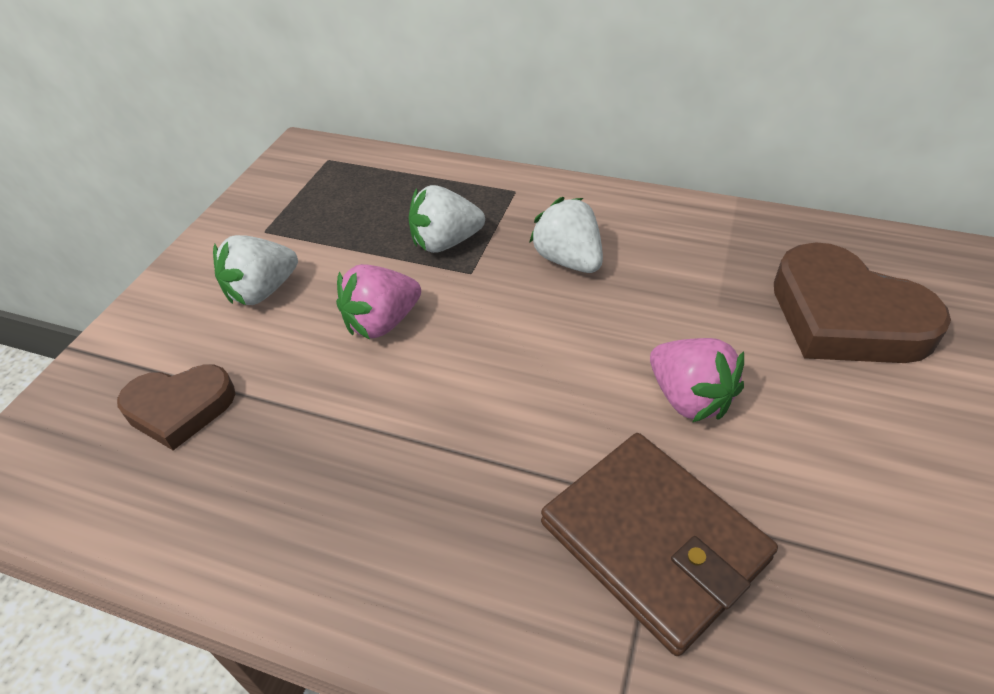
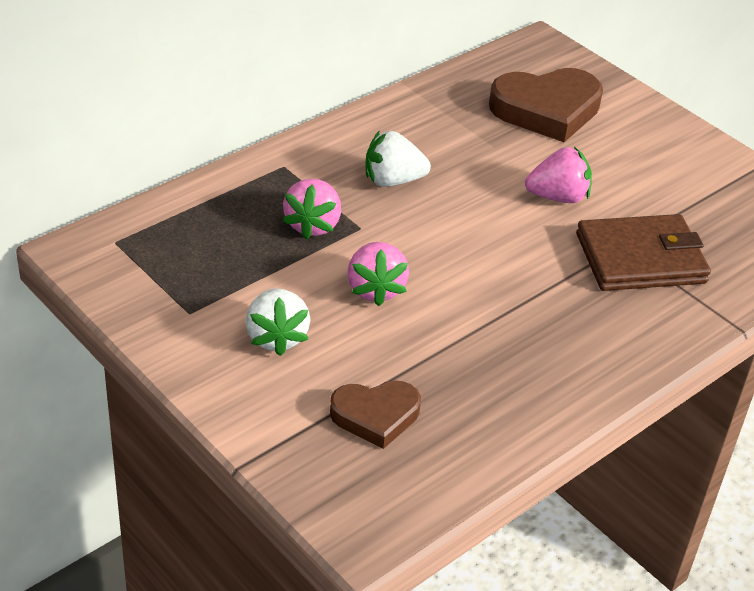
camera: 65 degrees left, 5 degrees down
(180, 408) = (375, 416): brown heart -> brown heart turned 60 degrees clockwise
(445, 242) = (313, 225): white strawberry -> pink strawberry

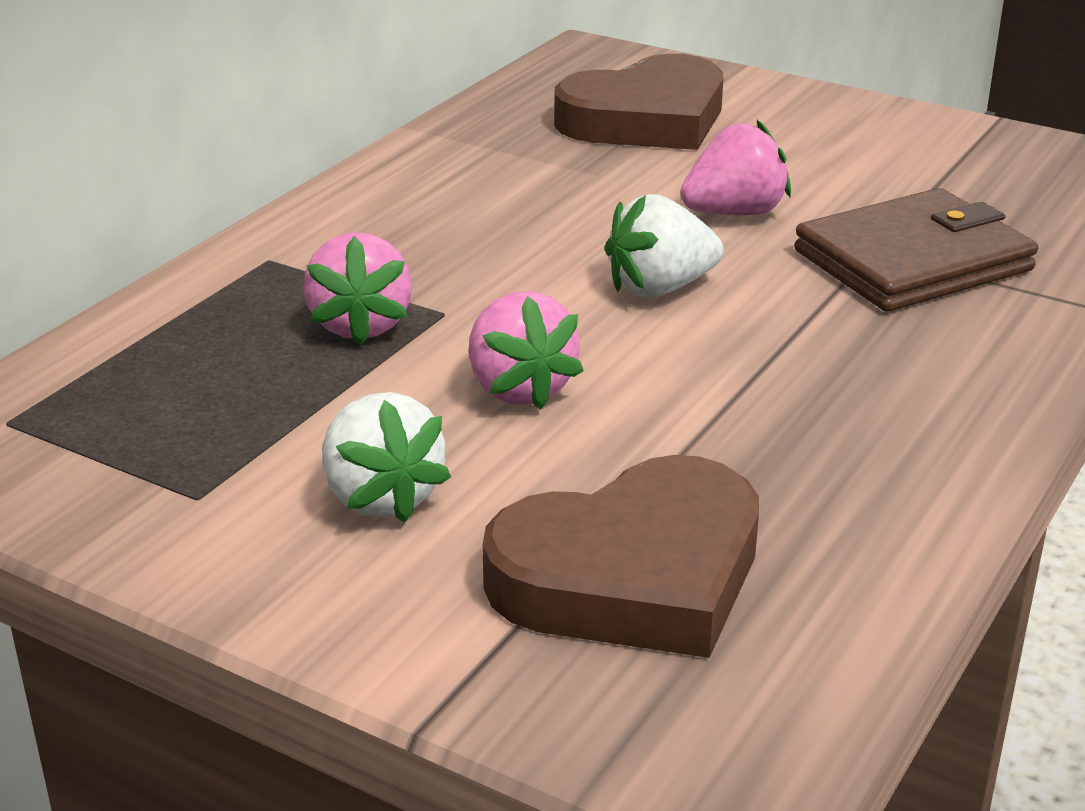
camera: 15 degrees left, 10 degrees down
(375, 416) = (632, 575): brown heart -> brown heart, size x1.63
(393, 180) = (462, 243): white strawberry -> white strawberry (660, 288)

